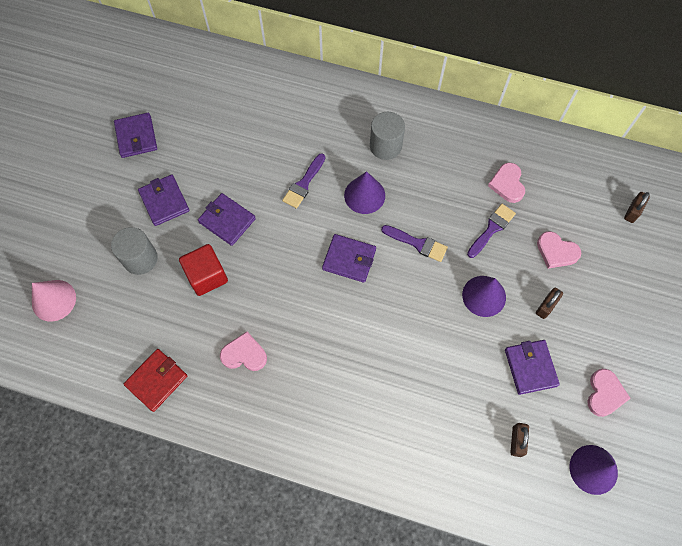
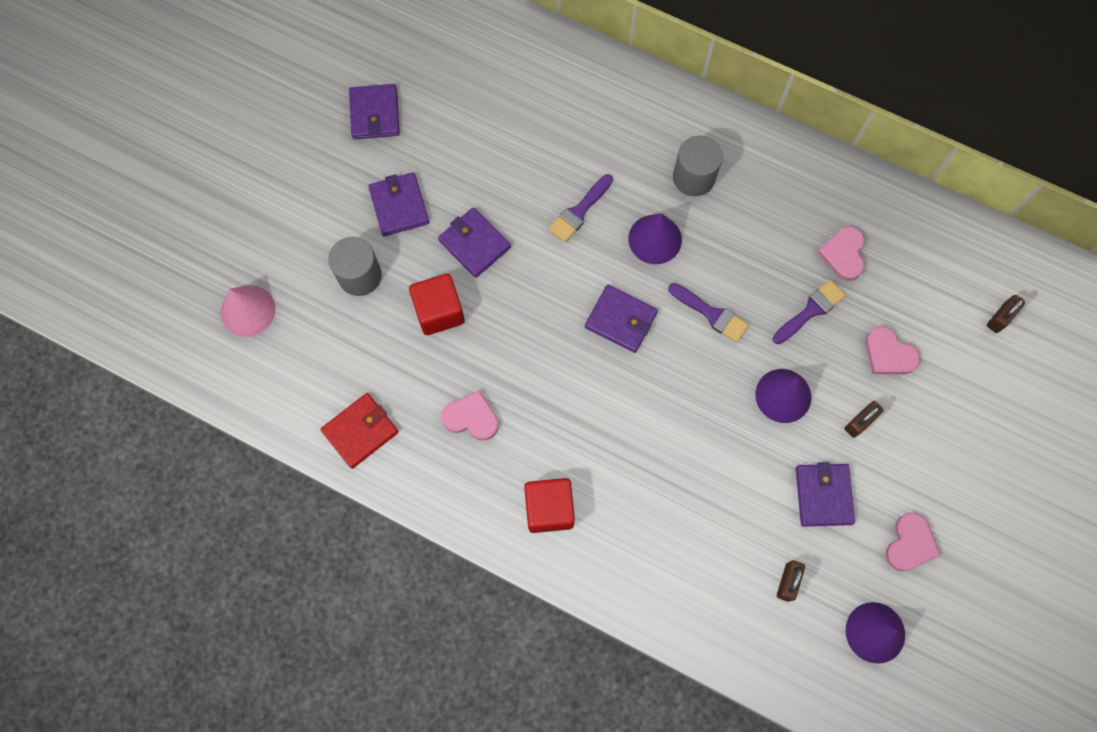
camera: 10 degrees right, 5 degrees up
(318, 416) = (549, 509): none -> red cube

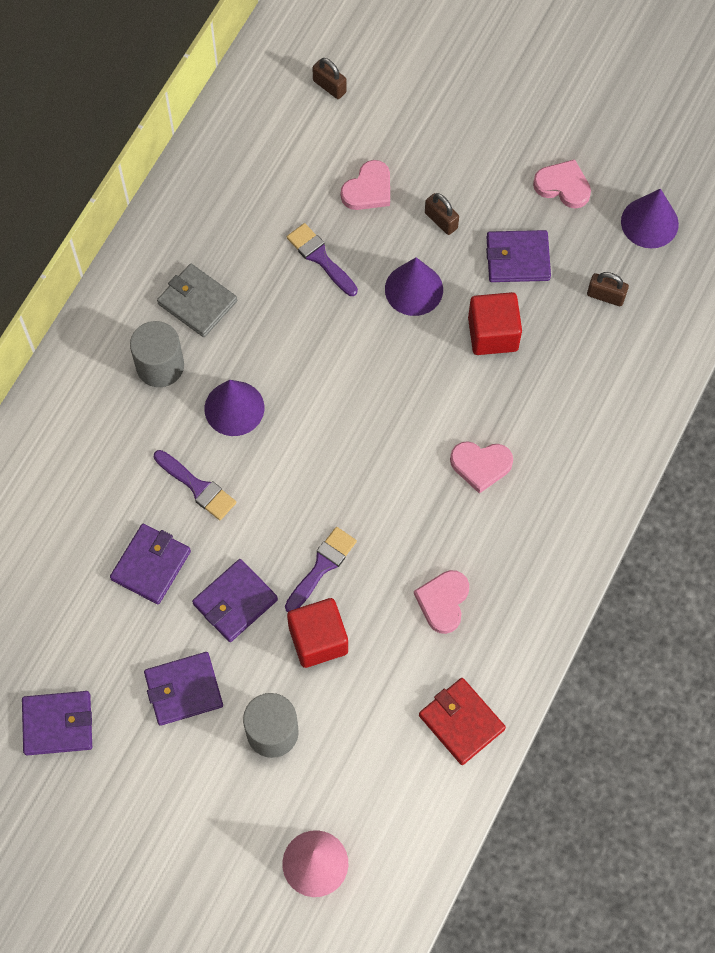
camera: 90 degrees left, 5 degrees down
(549, 509) = (541, 520): red cube -> red cube (493, 334)
(621, 320) = (329, 445): purple wallet -> purple wallet (151, 565)
(711, 314) = (323, 354): purple brush -> purple brush (322, 567)
(758, 206) = (197, 302): none -> grey wallet
(843, 254) = (257, 223): pink heart -> pink heart (481, 465)

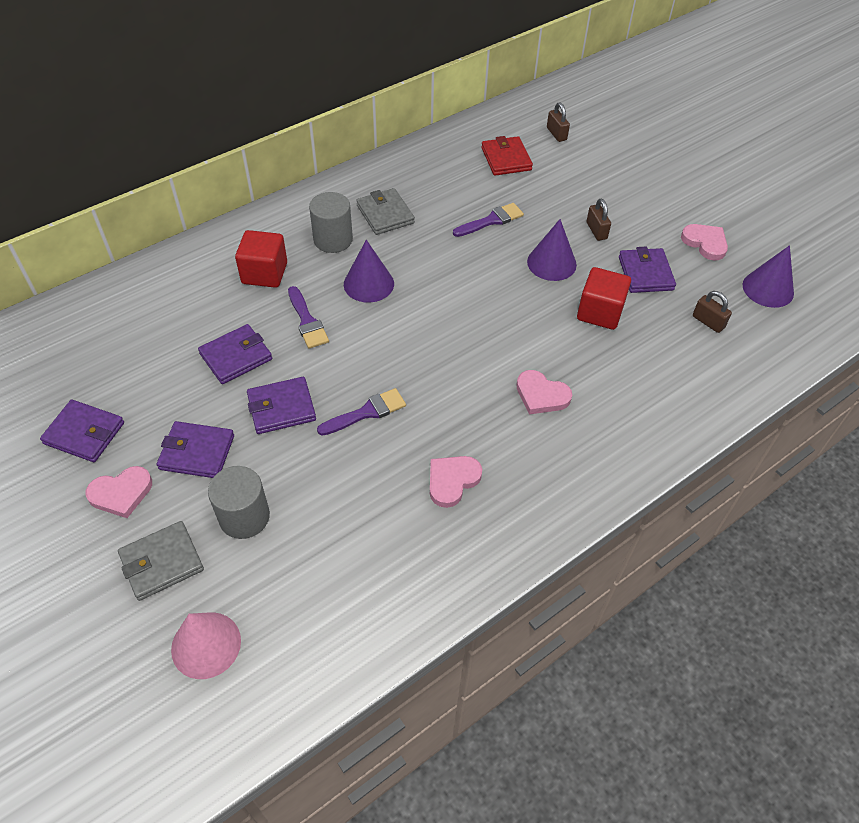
camera: 25 degrees right, 15 degrees down
(226, 812) = (162, 562): none -> grey wallet
(318, 639) = (329, 463): red cube -> red cube (264, 273)
(320, 258) = (491, 220): purple brush -> purple brush turned 75 degrees clockwise
(368, 189) = (551, 195): pink heart -> pink heart (121, 493)
(461, 722) = (412, 585): red wallet -> red wallet (506, 159)
(517, 258) = (645, 273): purple wallet -> purple wallet turned 60 degrees clockwise

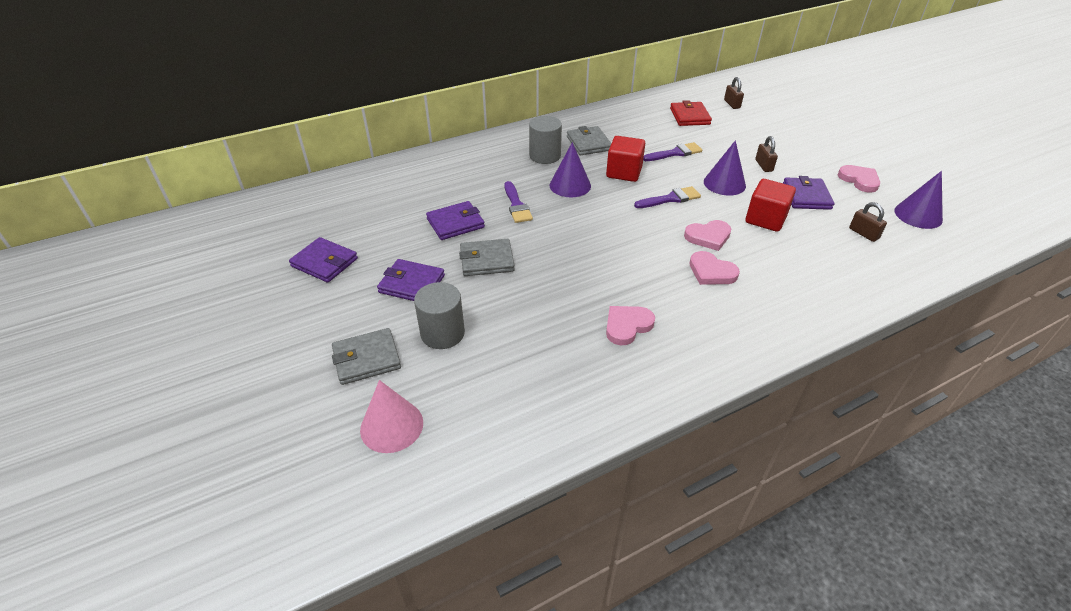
camera: 10 degrees right, 10 degrees down
(121, 493) = (344, 306): pink heart -> pink heart (708, 237)
(264, 273) = (487, 172): red cube -> red cube (624, 172)
(281, 408) = (486, 260): purple wallet -> grey wallet
(366, 412) = (557, 270): purple brush -> purple brush (670, 199)

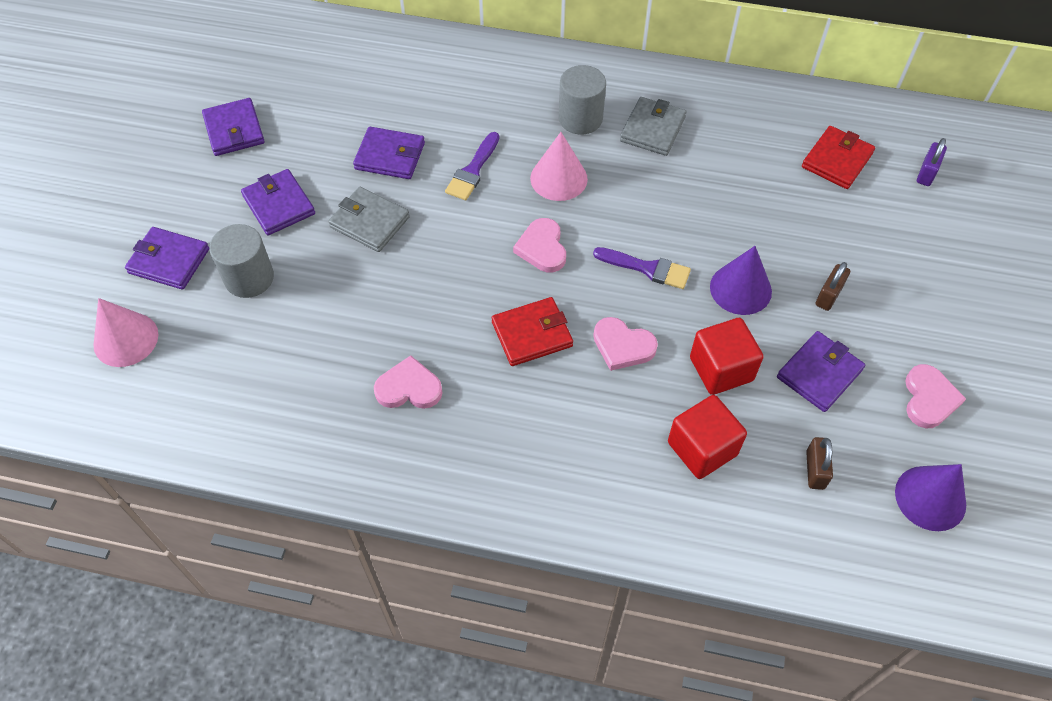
camera: 40 degrees right, 15 degrees up
(367, 359) = (169, 261): grey wallet -> purple wallet
(570, 185) = (558, 178): purple cone -> pink cone
(624, 172) = (641, 197): red cube -> red cube (702, 448)
(656, 259) = (532, 334): none -> red wallet
(675, 153) = (739, 207): purple brush -> none
(711, 272) = (568, 389): pink heart -> pink heart (542, 248)
(732, 104) = (926, 173): brown padlock -> purple padlock

